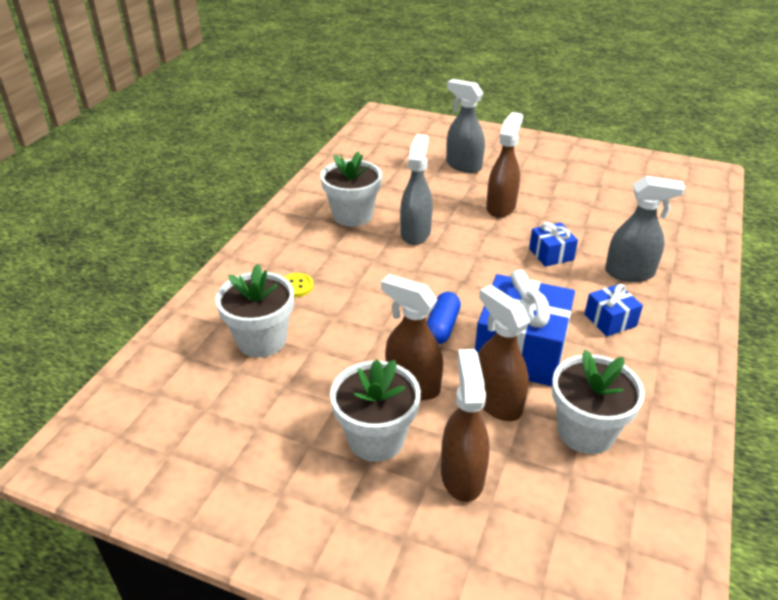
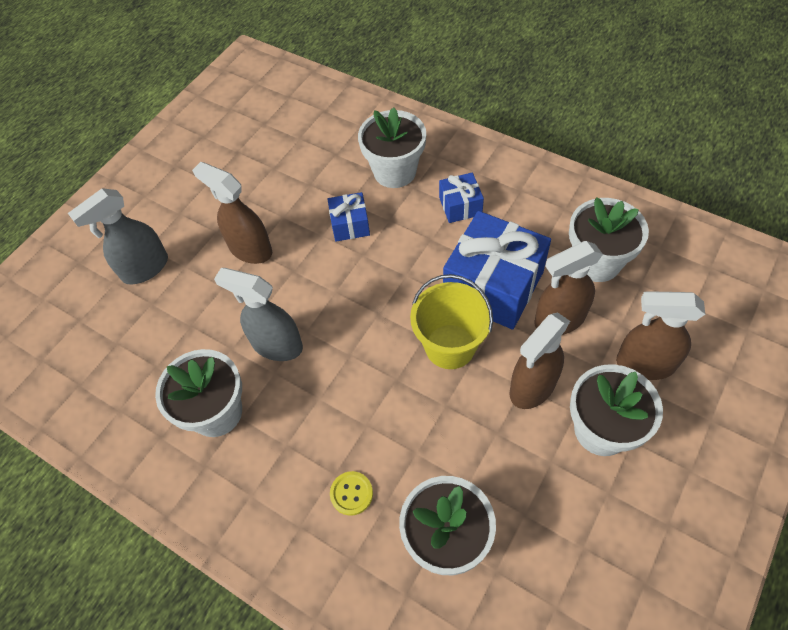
camera: 75 degrees left, 20 degrees up
(442, 327) = (450, 346): blue capsule -> yellow bucket
(630, 273) = (395, 171): grey spray bottle -> white flower pot

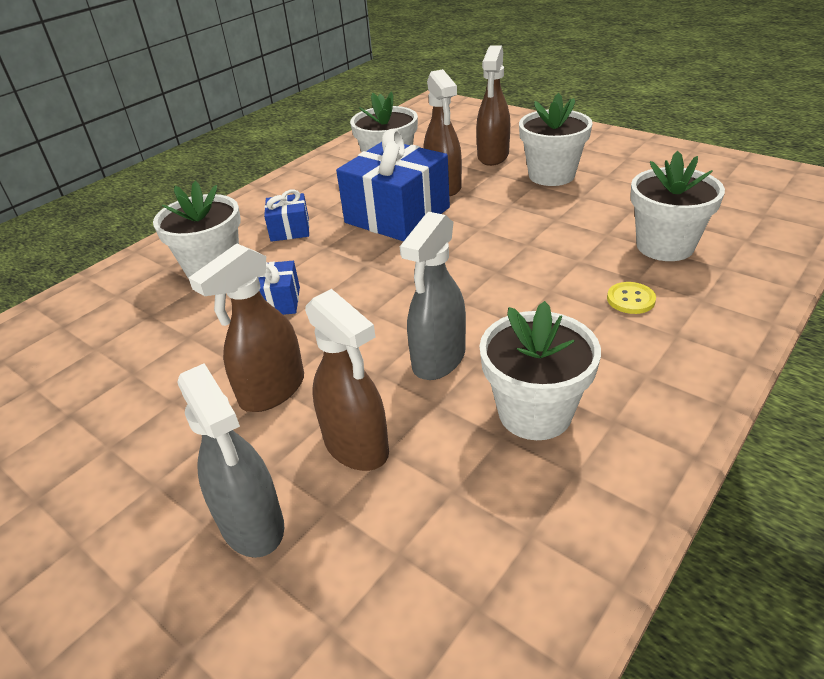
camera: 85 degrees left, 20 degrees down
(450, 346) = (462, 239): yellow bucket -> none
(532, 387) = (511, 201): brown spray bottle -> brown spray bottle (356, 446)

